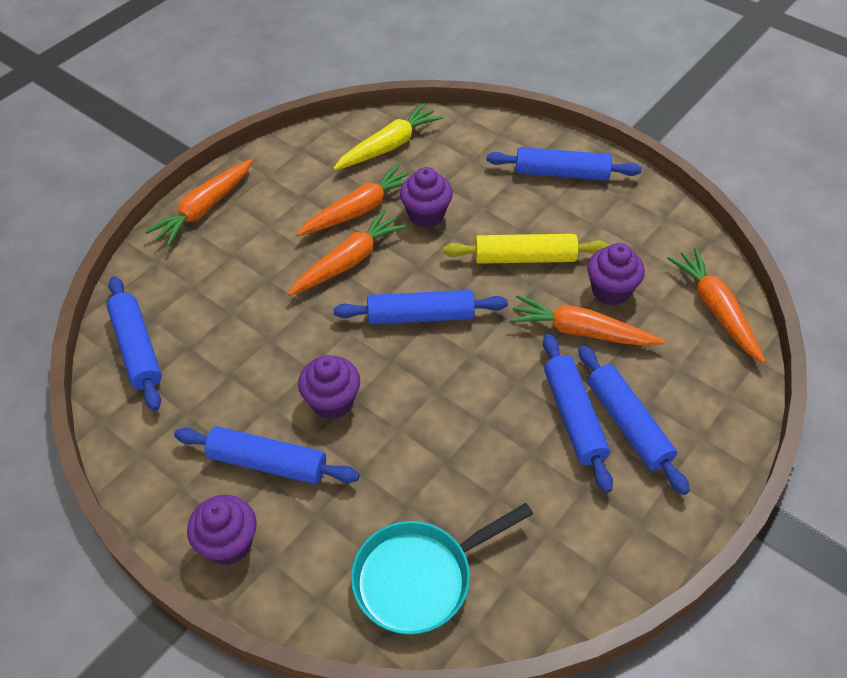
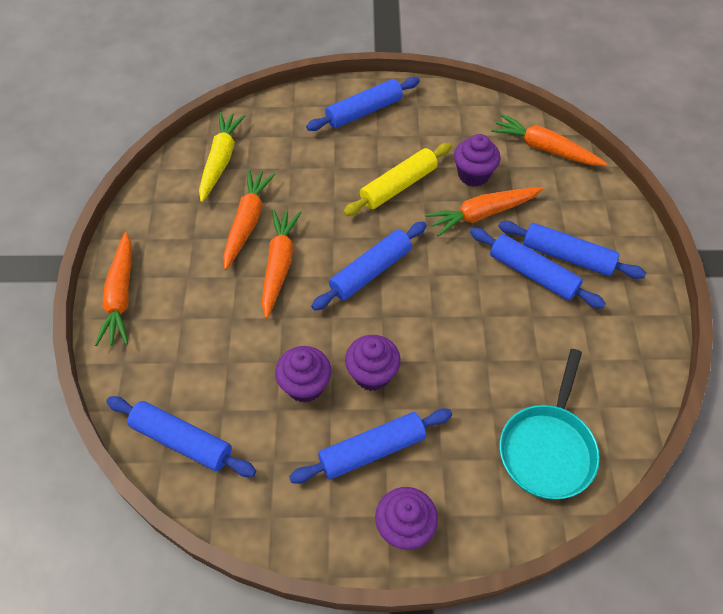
camera: 40 degrees left, 5 degrees up
(426, 215) = (300, 196): purple cupcake -> purple cupcake (305, 385)

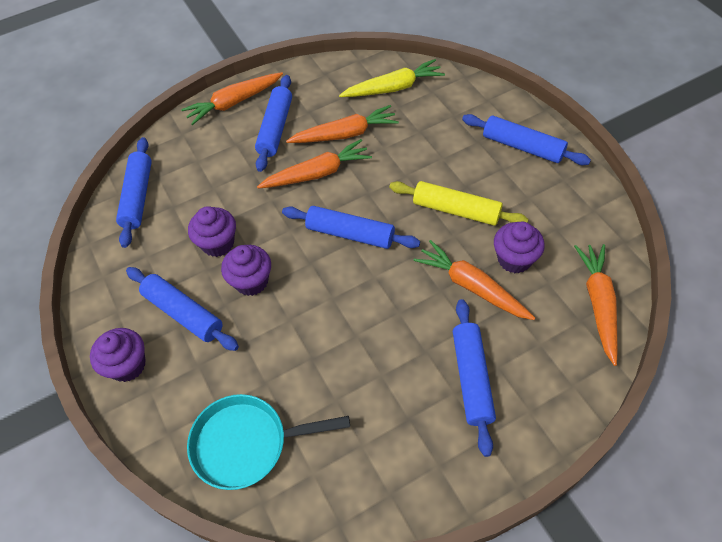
camera: 65 degrees right, 0 degrees up
(532, 274) = (430, 356): blue rolling pin -> blue rolling pin (275, 128)

